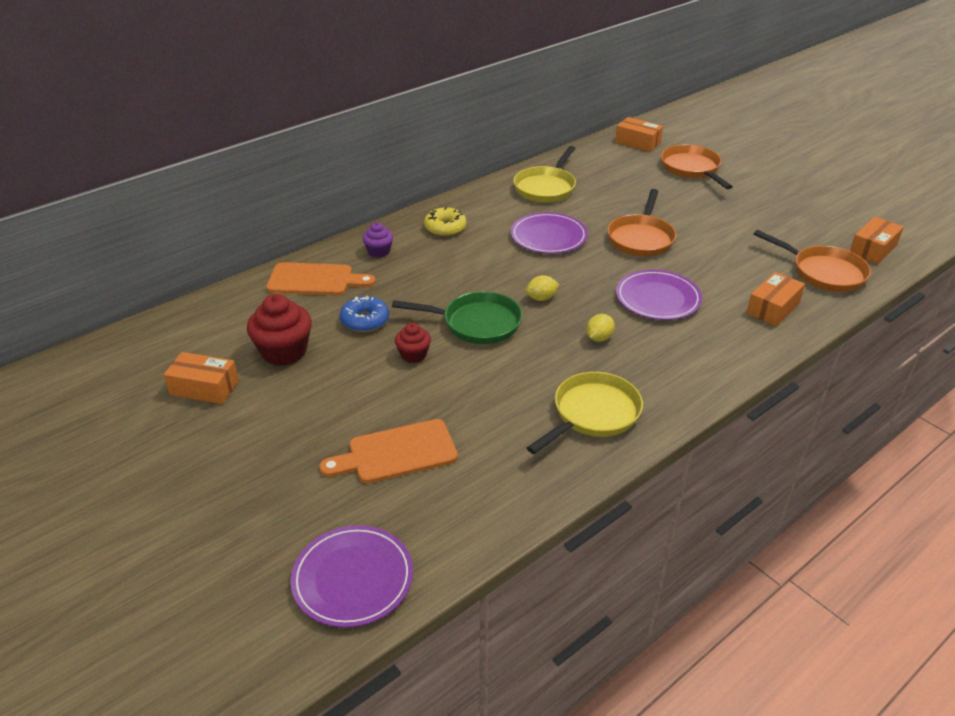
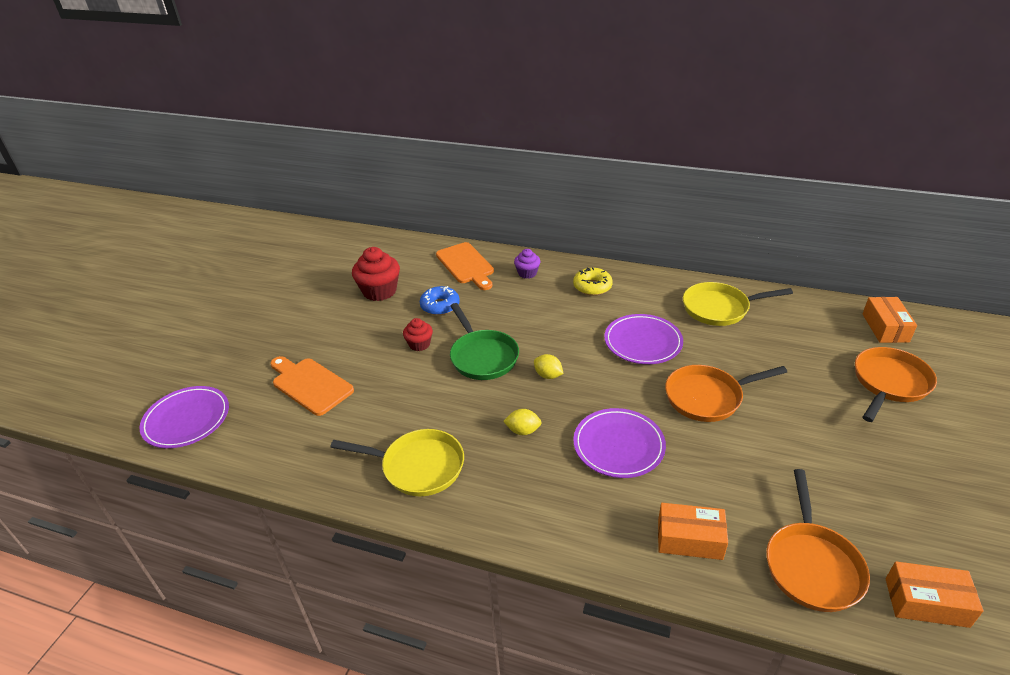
camera: 60 degrees right, 0 degrees up
(204, 387) = (323, 281): orange box -> none

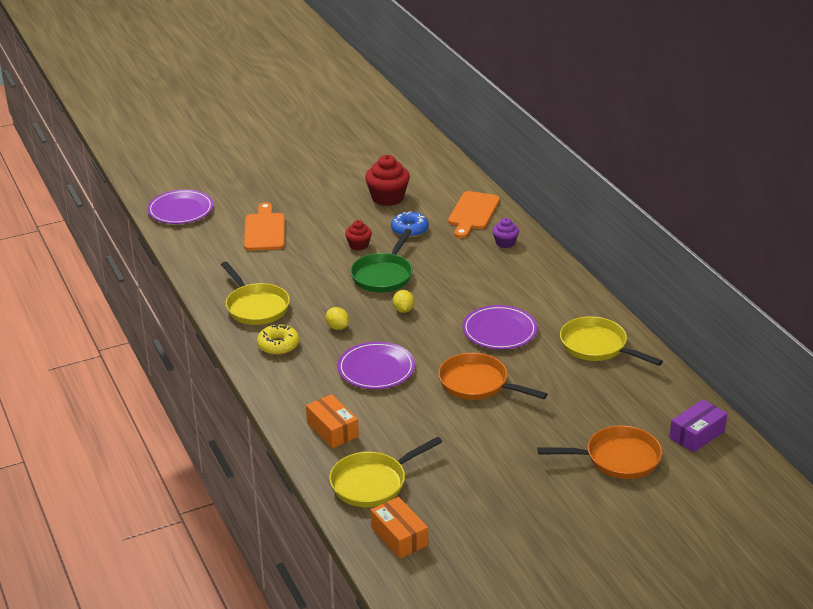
camera: 45 degrees right, 5 degrees down
(592, 287) = (534, 278): yellow donut -> yellow donut (278, 345)
(811, 565) = (372, 483): orange pan -> yellow pan
(885, 328) = (697, 434): orange box -> purple box

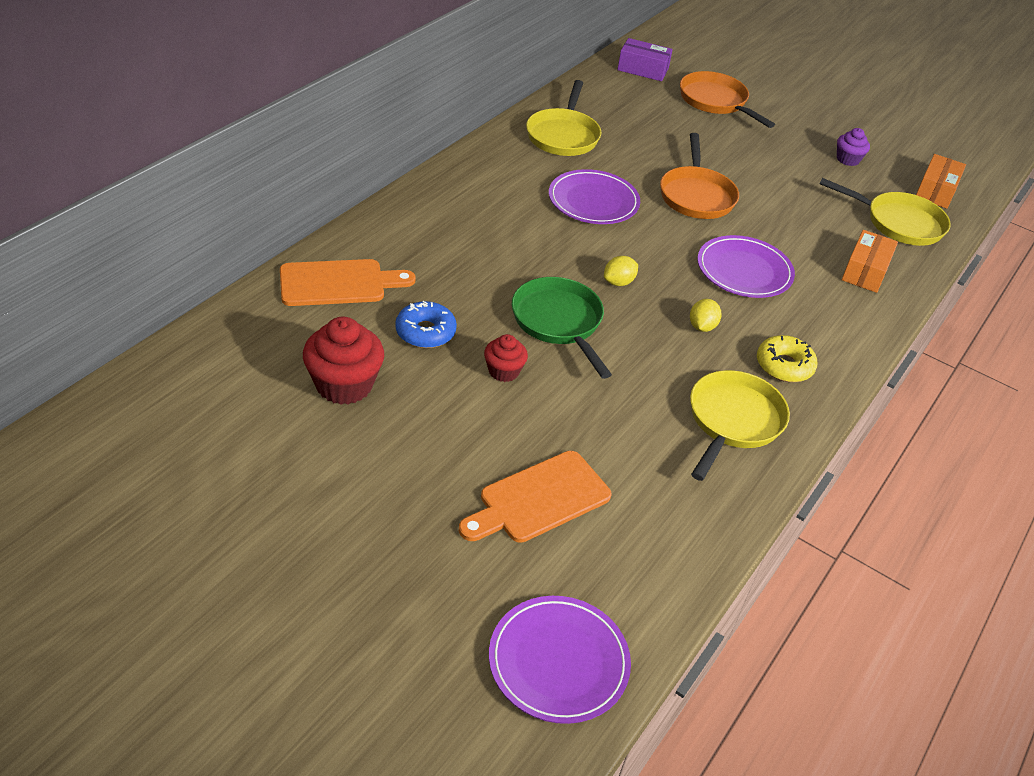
camera: 125 degrees left, 10 degrees up
(383, 275) = (559, 322): green pan -> green pan turned 105 degrees counterclockwise
(505, 243) = (401, 237): purple cupcake -> purple cupcake (847, 159)

